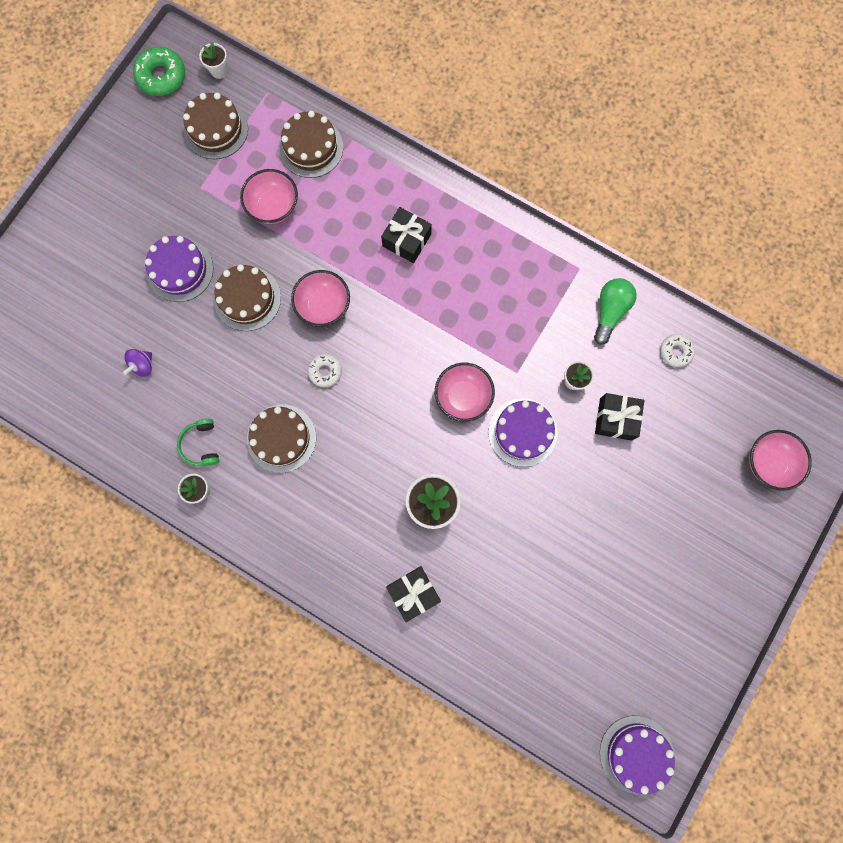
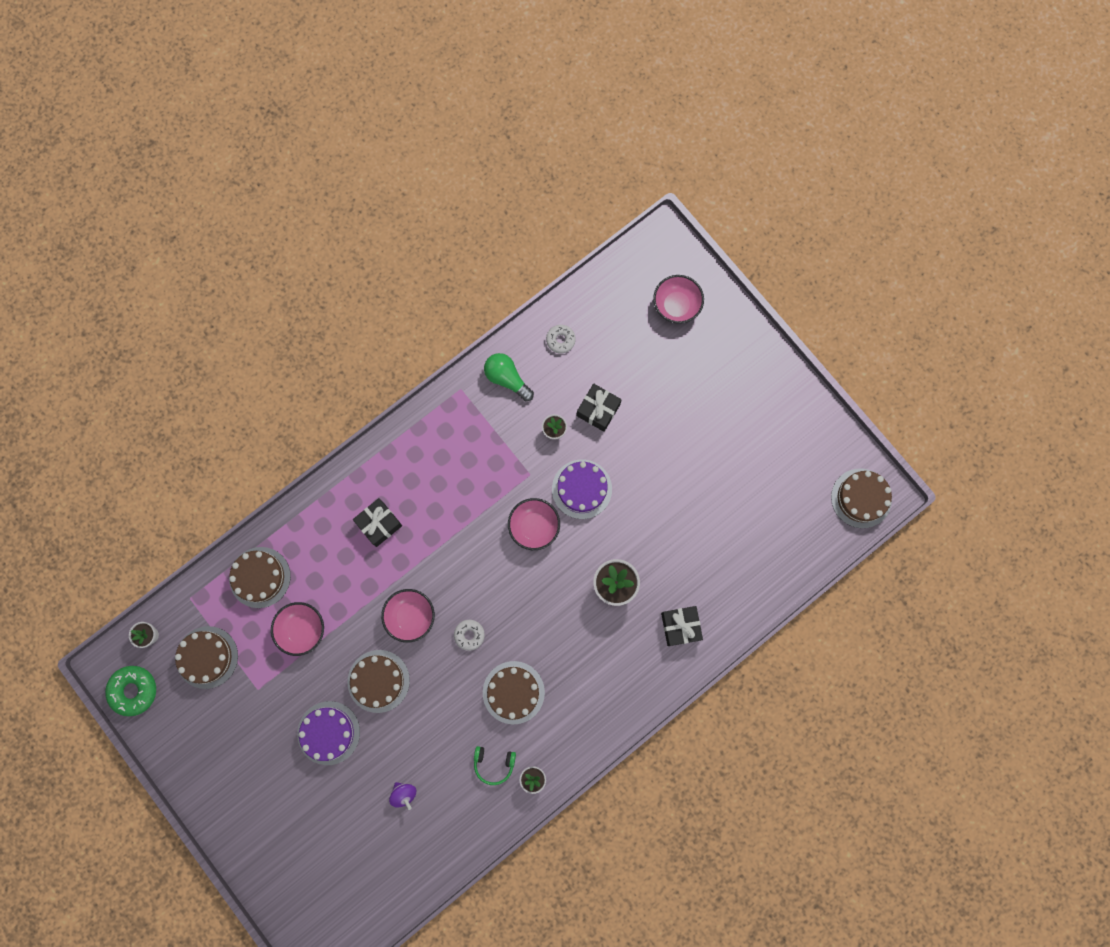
camera: 70 degrees left, 0 degrees up
(636, 754) = (861, 498): purple cake -> brown cake

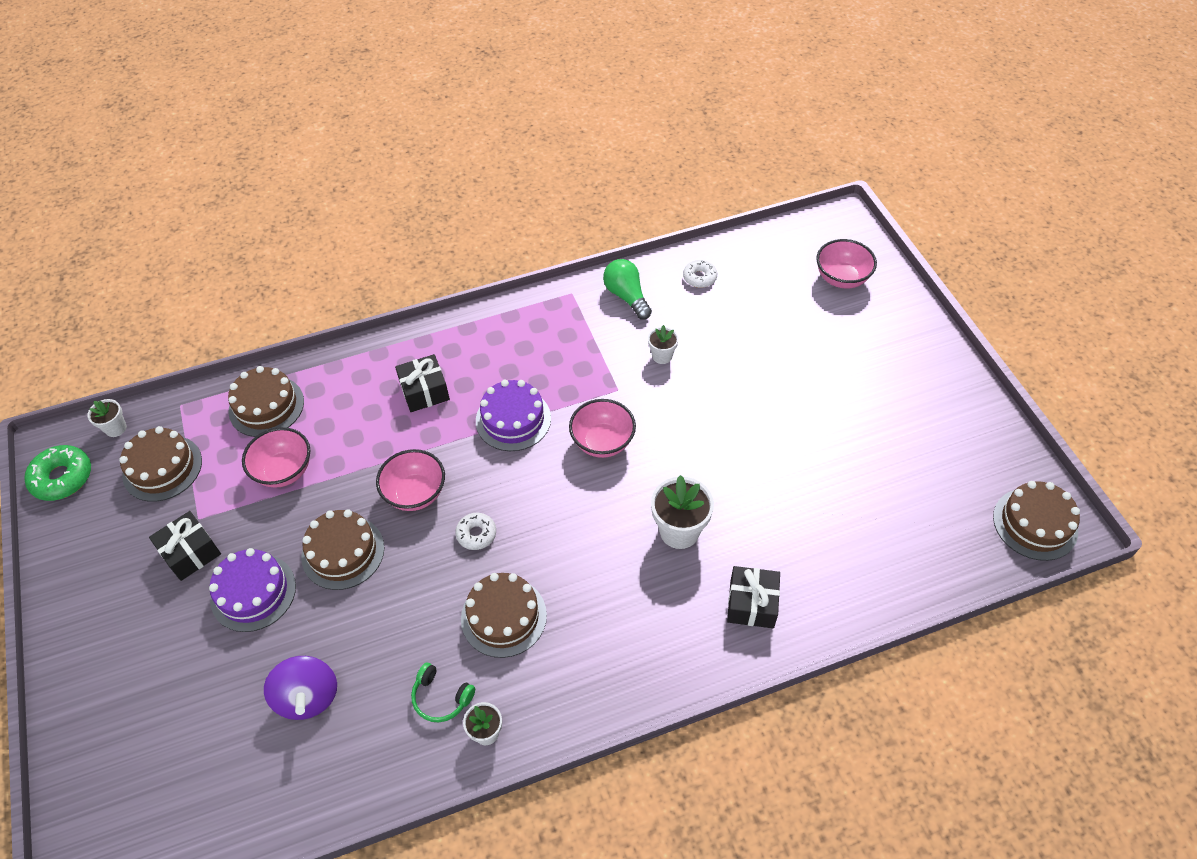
camera: 20 degrees right, 25 degrees down
(404, 794) = (308, 697): purple spinning top -> purple spinning top, size x1.68
(582, 489) = (674, 419): purple cake -> purple cake (513, 419)
(598, 410) = (720, 349): black gift -> black gift (190, 552)

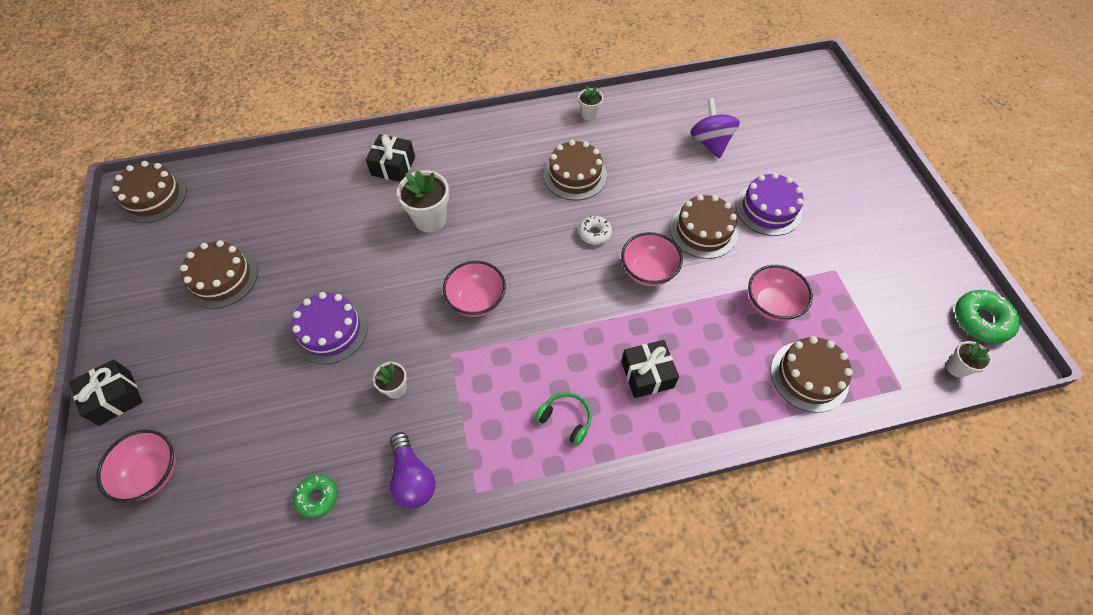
camera: 175 degrees left, 5 degrees up
(162, 468) = (889, 320): brown cake -> brown cake (222, 278)
(190, 552) = (831, 243): black gift -> black gift (115, 397)
(441, 697) = (619, 134): green headphones -> green headphones (566, 419)
(513, 419) = (558, 332): purple cake -> purple cake (330, 330)
(627, 296) = (412, 478): green light bulb -> purple light bulb
(699, 277) = (317, 497): white donut -> green donut

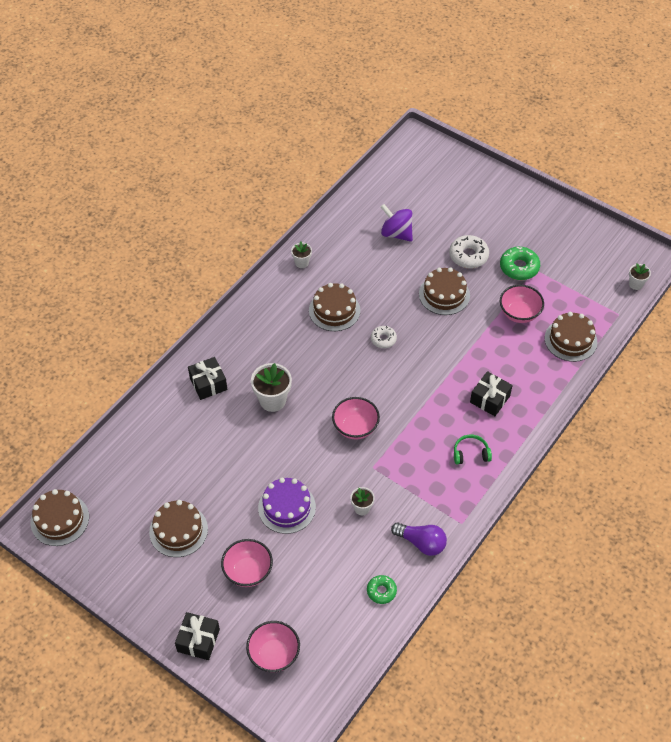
camera: 40 degrees left, 5 degrees down
(648, 271) = (436, 341): pink bowl -> pink bowl (248, 571)
(768, 209) = (468, 256): purple cake -> white donut
(981, 320) = (628, 249): green donut -> green donut (519, 267)

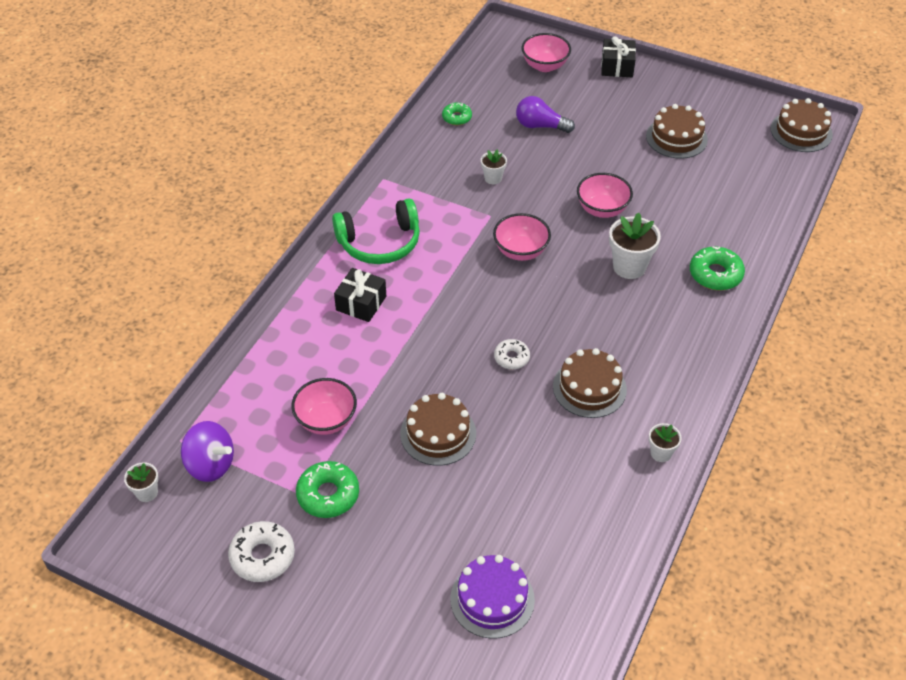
camera: 170 degrees right, 5 degrees down
(208, 384) = (715, 274): black gift -> green donut
(248, 571) = (592, 116): pink bowl -> pink bowl (602, 209)
(287, 507) = (573, 169): purple cake -> purple cake (492, 599)
(396, 233) = (530, 526): purple spinning top -> purple spinning top (210, 465)
(421, 543) = (424, 158): purple light bulb -> purple light bulb (540, 126)
(468, 256) = (409, 503): white donut -> white donut (262, 556)
(470, 453) = (380, 242): green headphones -> green headphones, size x1.92
(570, 340) = (253, 393): brown cake -> none

